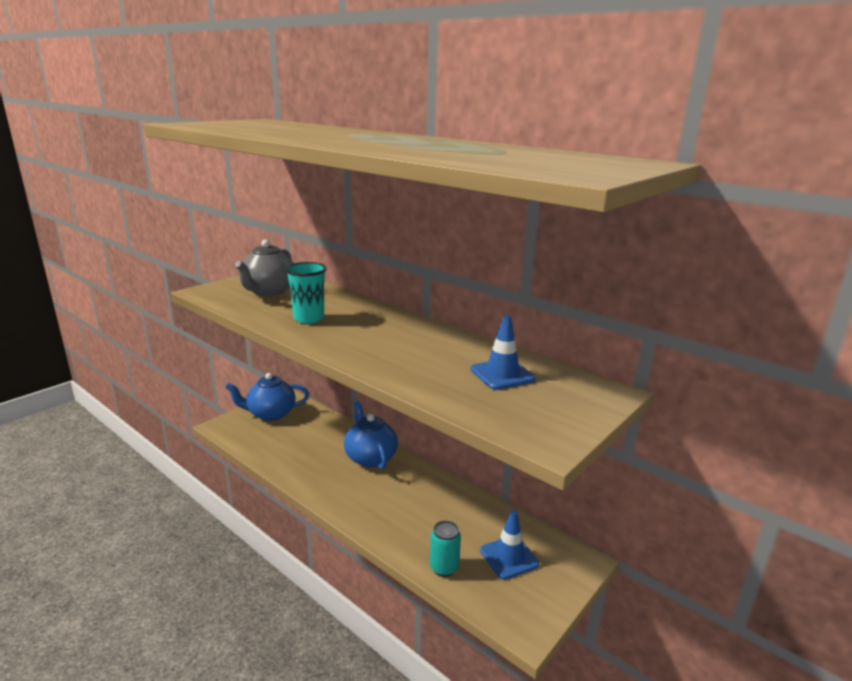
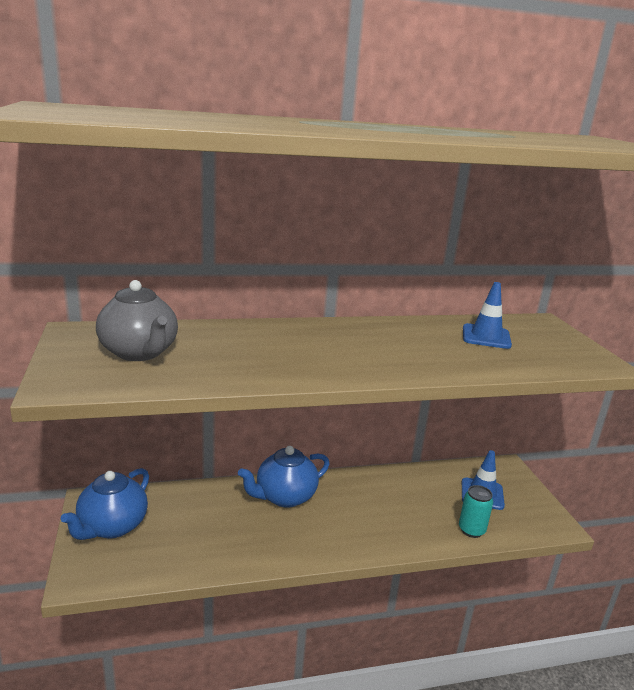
camera: 55 degrees left, 0 degrees up
(309, 318) = (263, 360): turquoise cup -> none
(370, 457) = (284, 497): blue teapot -> blue teapot turned 45 degrees counterclockwise

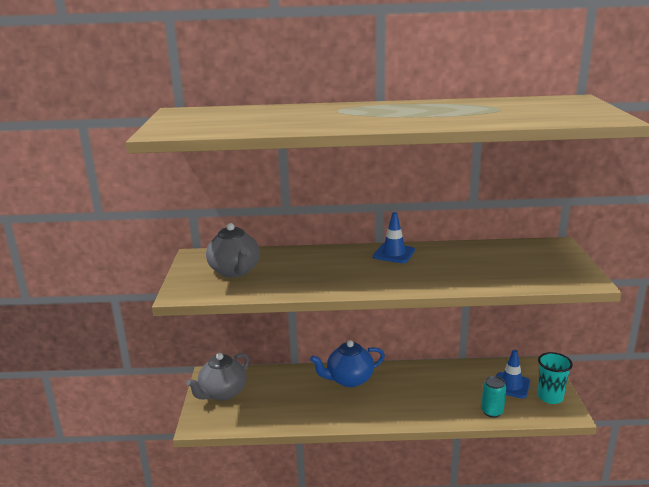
camera: 15 degrees right, 0 degrees up
(112, 526) = (222, 393): blue teapot -> grey teapot
(486, 337) = (498, 258): blue traffic cone -> blue traffic cone (394, 254)
(530, 506) = (550, 397): none -> turquoise cup

